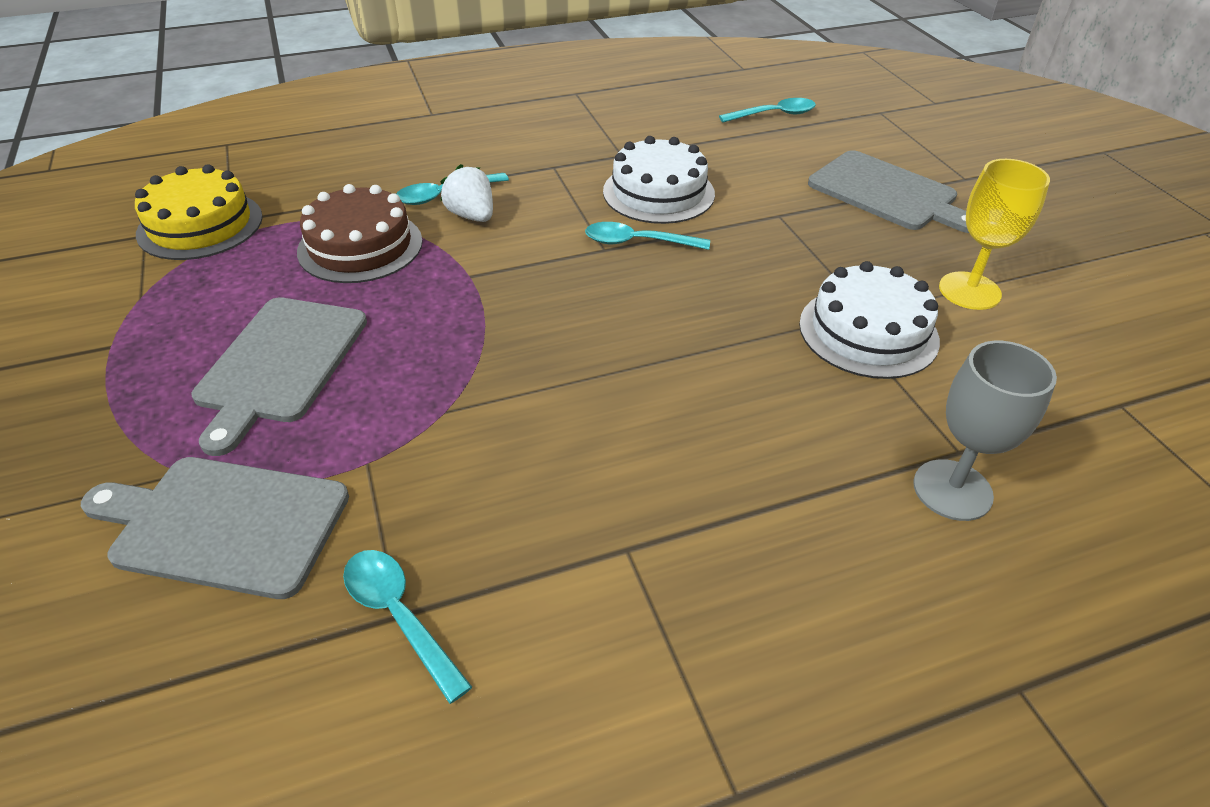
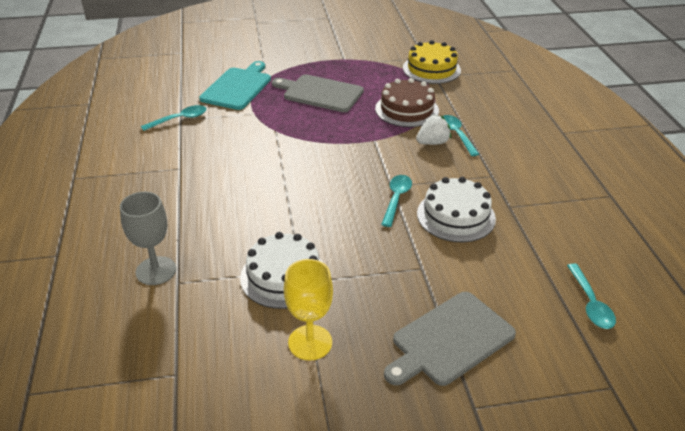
camera: 100 degrees right, 5 degrees down
(224, 524) = (238, 87): grey cutting board -> turquoise cutting board

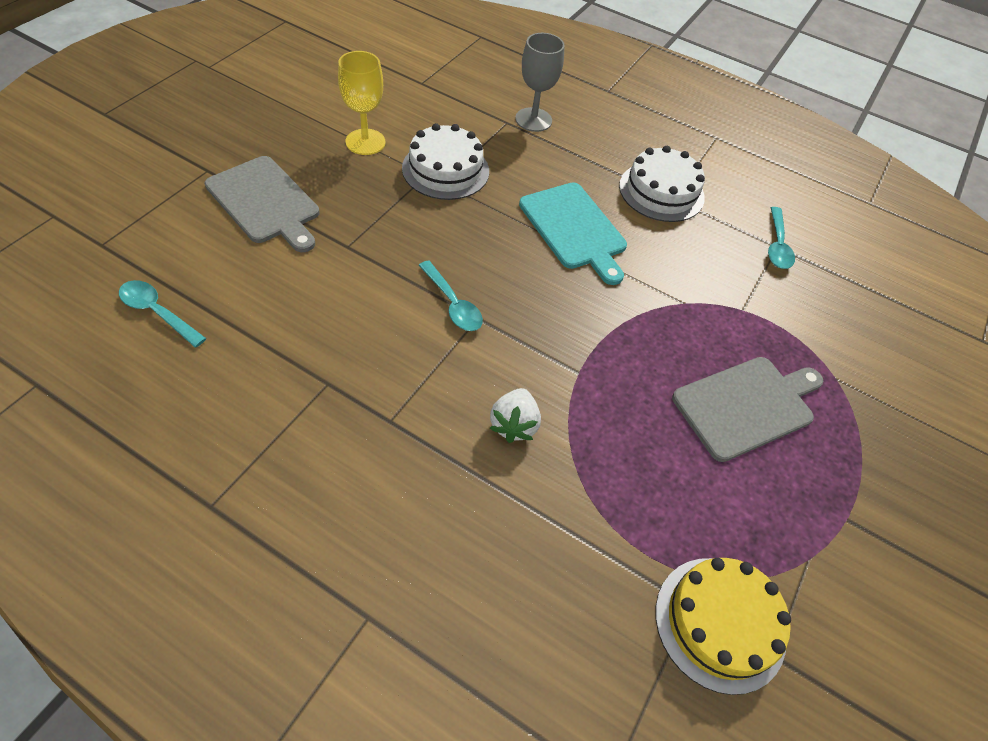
camera: 125 degrees right, 15 degrees up
(238, 87) = (827, 335): turquoise cutting board -> turquoise cutting board (574, 229)
(407, 109) = (619, 468): brown cake -> none
(450, 340) = (265, 202): grey cutting board -> grey cutting board turned 135 degrees clockwise
(456, 135) = (504, 468): turquoise spoon -> none
(456, 216) = (373, 326): white cake -> white cake (661, 191)

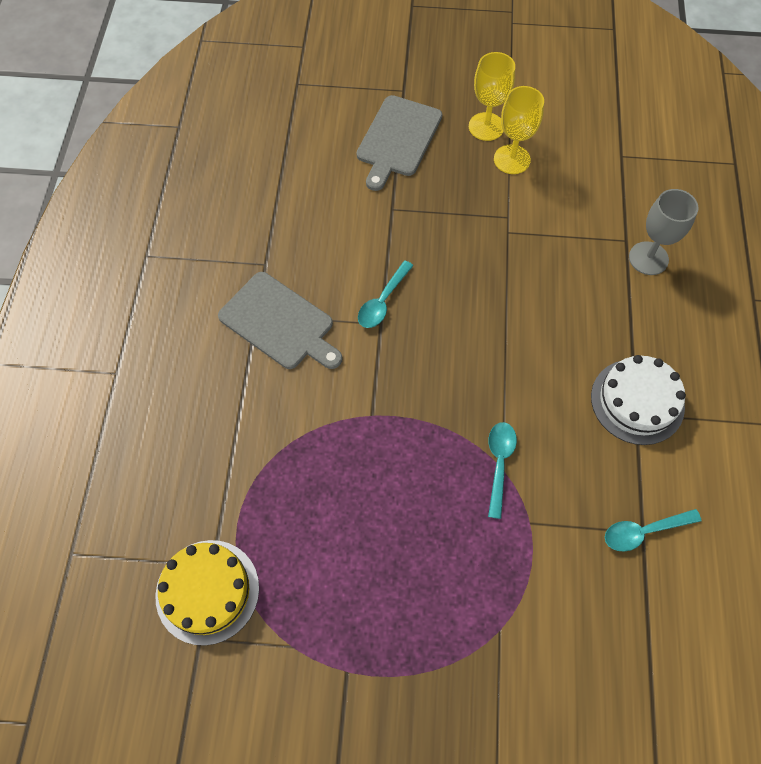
camera: 70 degrees right, 10 degrees up
(157, 312) = (263, 145): turquoise spoon -> turquoise spoon (499, 463)
(312, 139) = (486, 126): none -> yellow goblet
(445, 170) = (525, 226): white cake -> none
(514, 425) = (297, 391): white strawberry -> none
(574, 229) = (528, 349): turquoise cutting board -> none
(747, 406) = (417, 557): grey cutting board -> grey cutting board (279, 323)

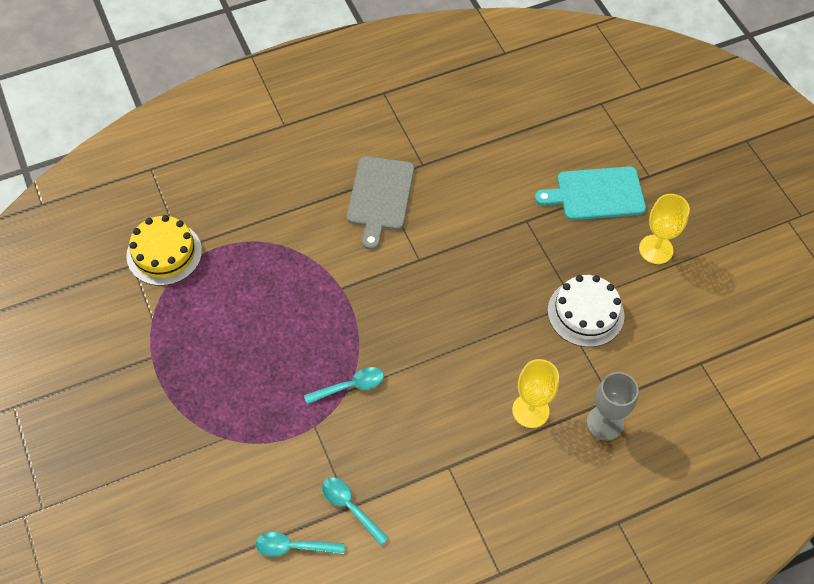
camera: 60 degrees right, 5 degrees down
(383, 301) = (439, 252): turquoise spoon -> turquoise spoon (293, 547)
(398, 139) = (596, 194): grey cutting board -> turquoise cutting board
(512, 159) = (635, 282): yellow goblet -> yellow goblet (530, 410)
(637, 401) = (460, 463): white cake -> white cake (585, 313)

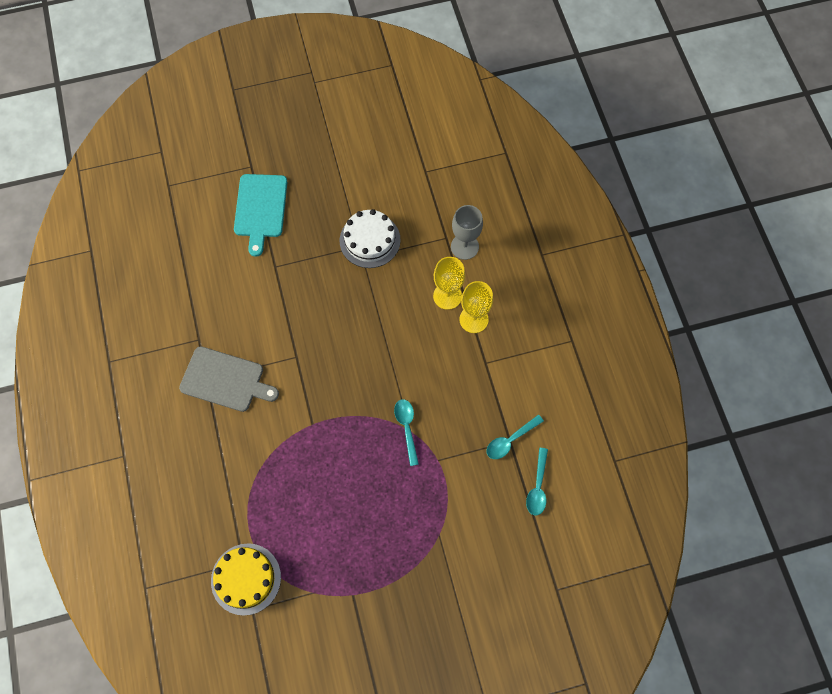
camera: 80 degrees left, 10 degrees up
(656, 249) = (322, 178): yellow goblet -> yellow goblet (473, 319)

